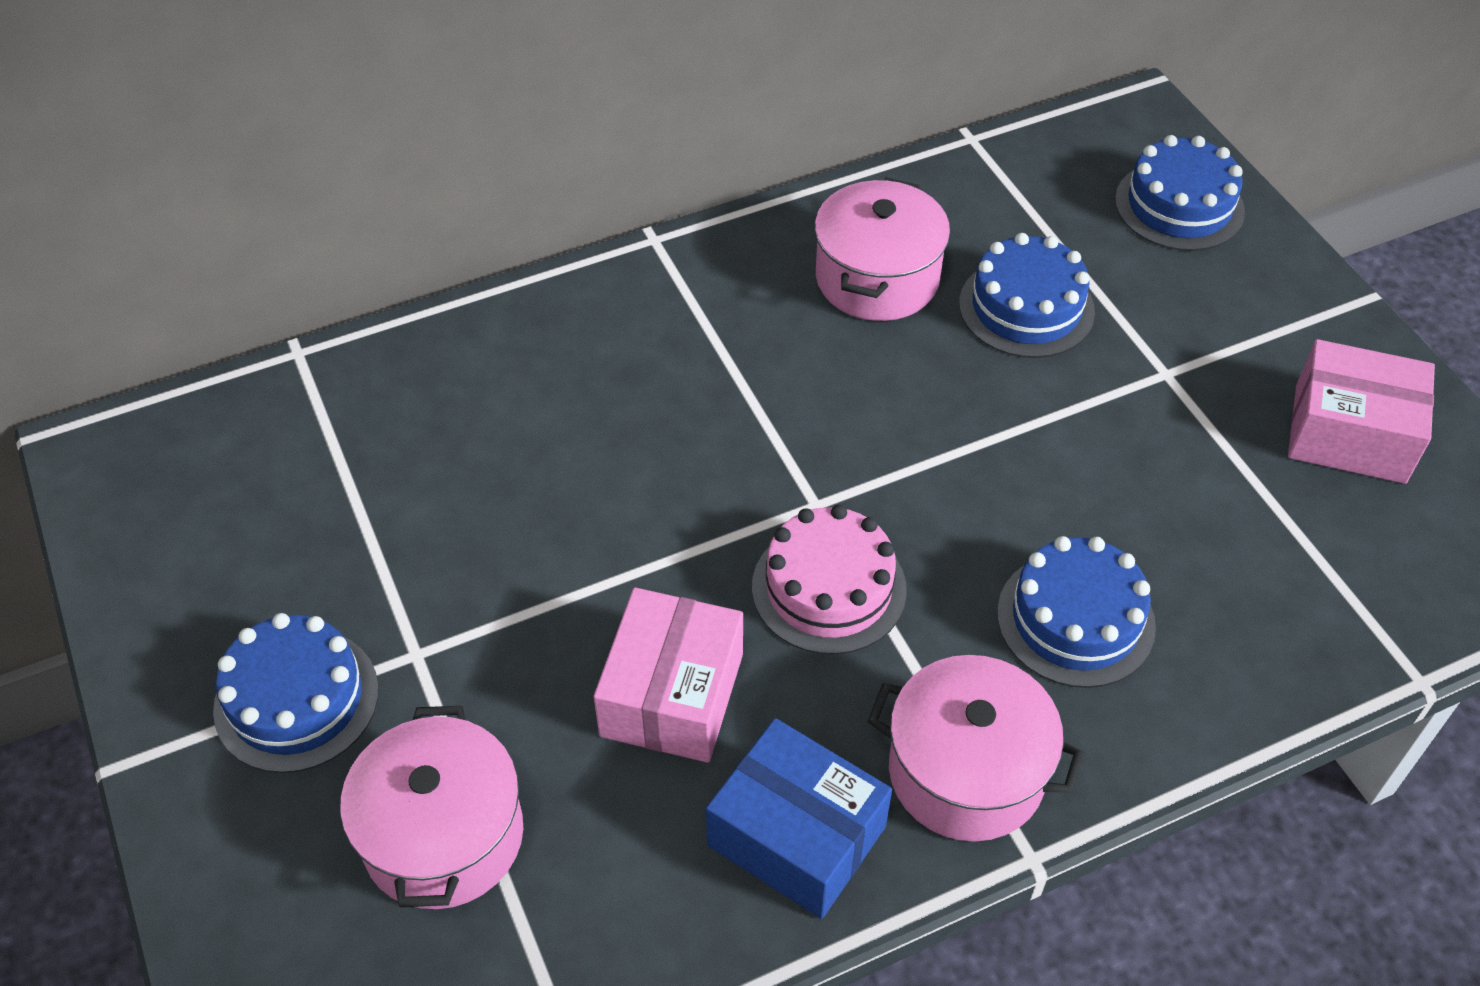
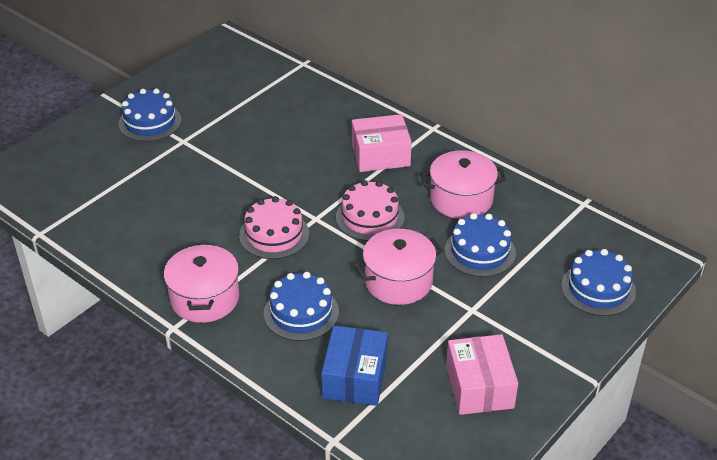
camera: 65 degrees right, 10 degrees down
(443, 836) = (112, 174): pink pot -> pink pot (398, 281)
(672, 694) = (199, 208): pink box -> pink box (380, 155)
(796, 836) = (152, 259): blue box -> blue box (355, 377)
(857, 421) = (370, 217): none -> pink cake

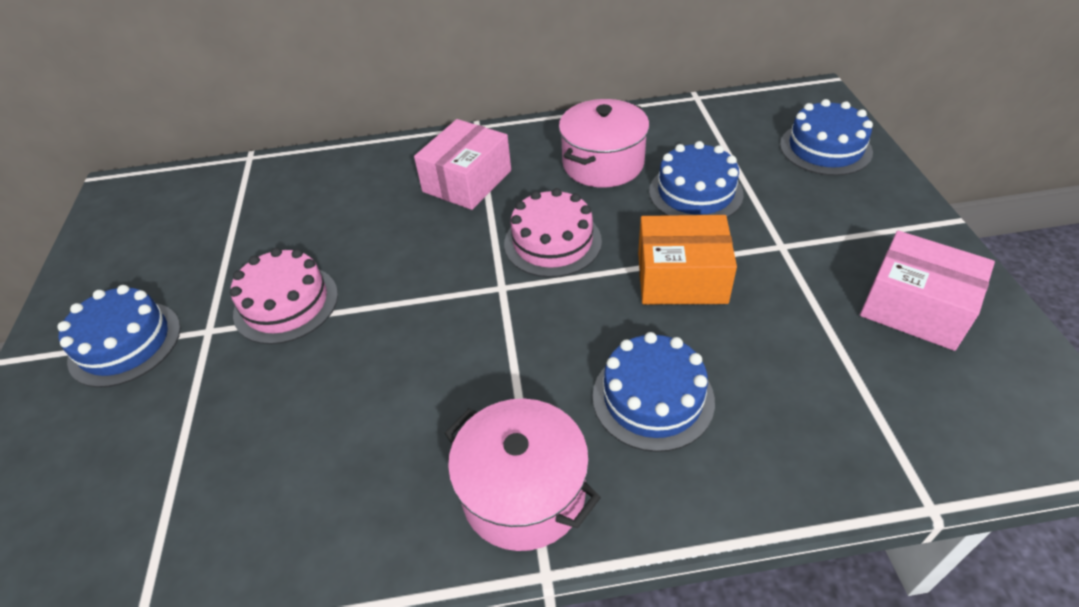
camera: 45 degrees left, 5 degrees up
(274, 234) = (485, 341): pink cake -> pink cake (286, 304)
(355, 377) = (820, 413): blue box -> none
(398, 281) = (681, 277): pink pot -> orange box

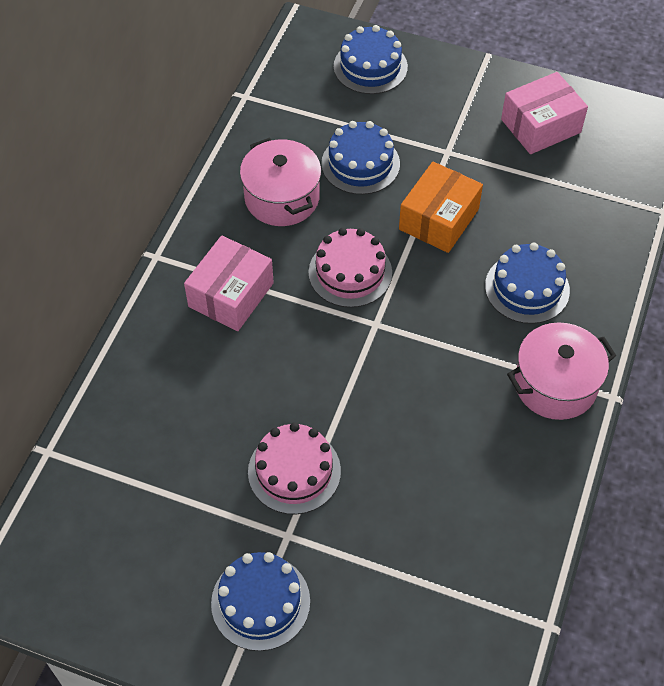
camera: 65 degrees left, 10 degrees up
(467, 181) = (231, 295): pink box -> pink box turned 60 degrees clockwise

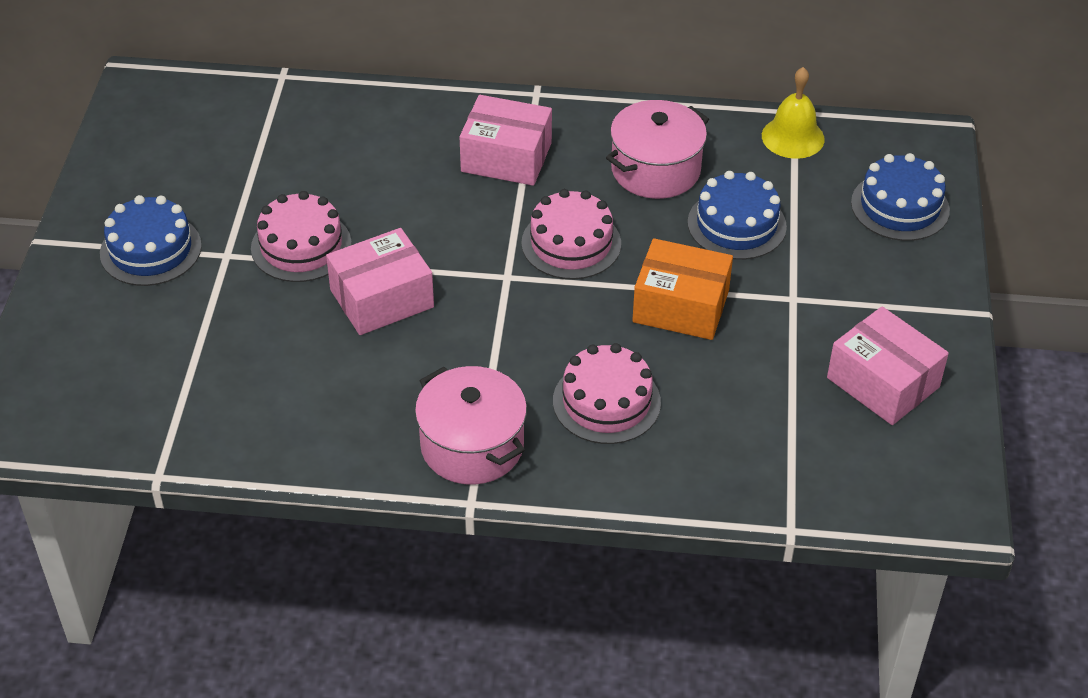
camera: 75 degrees right, 10 degrees down
(274, 105) = (793, 137): none -> yellow bell
(377, 419) = (382, 298): none -> pink box
(527, 288) = (606, 402): blue cake -> pink cake

